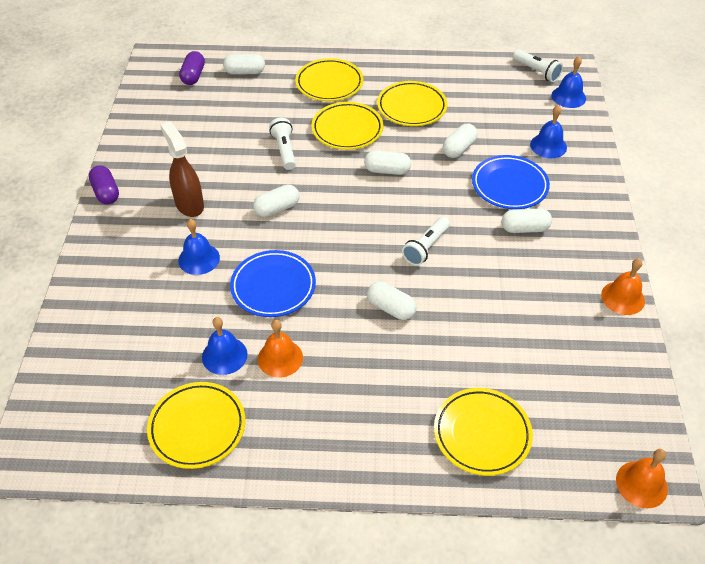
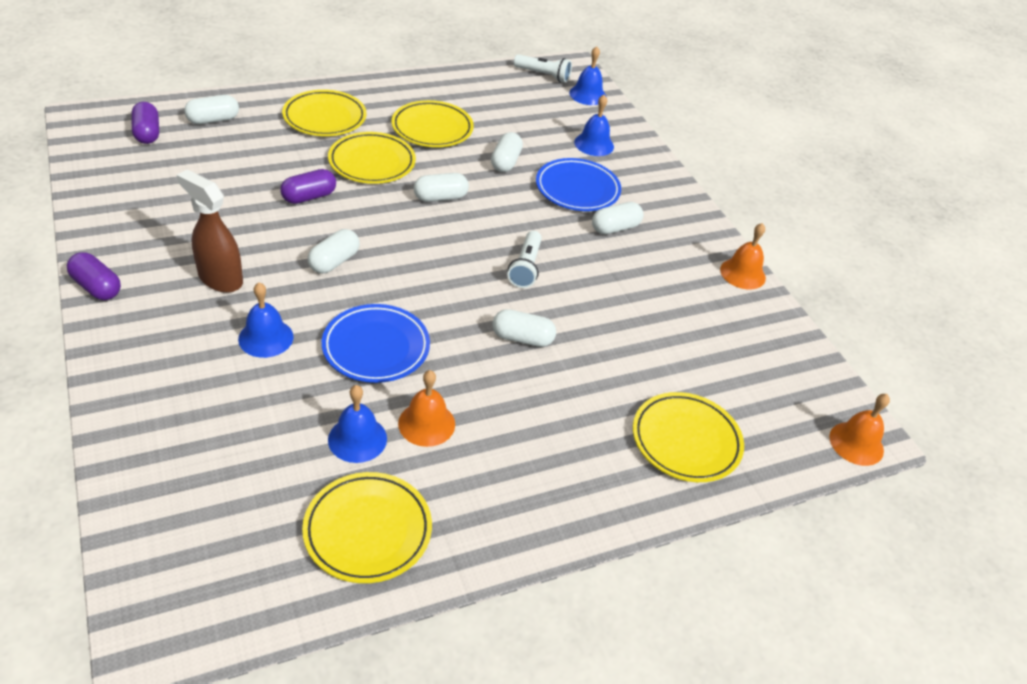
camera: 30 degrees left, 5 degrees down
(284, 150) = (309, 197): white flashlight -> purple capsule

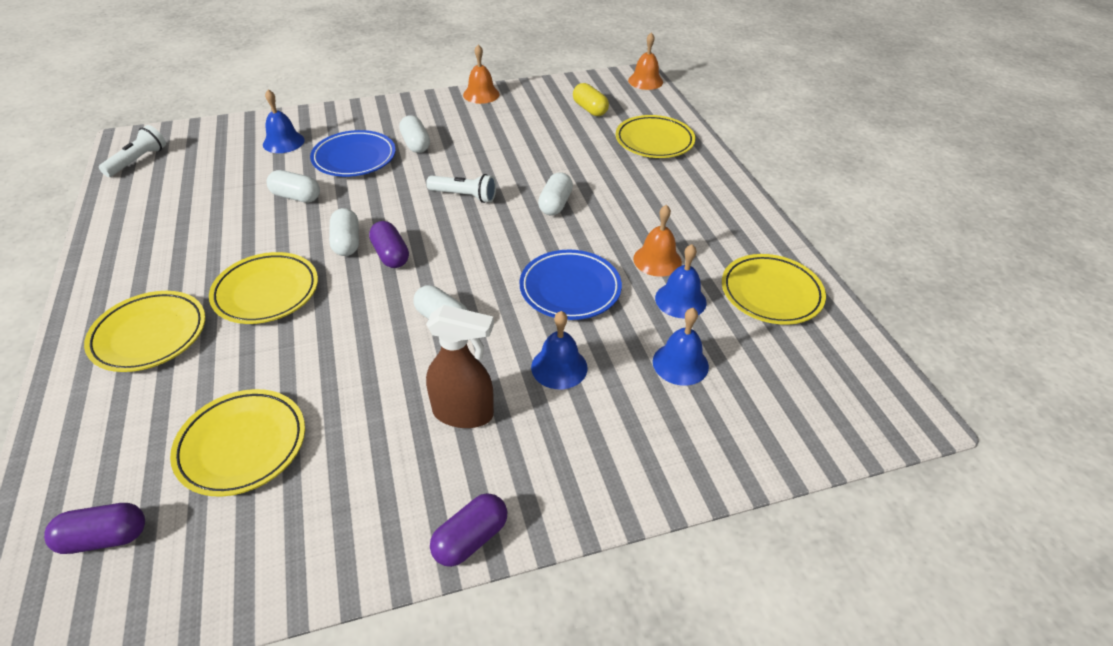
camera: 80 degrees left, 0 degrees up
(213, 120) = (101, 455): white capsule -> none
(220, 279) = (463, 413): brown spray bottle -> brown spray bottle turned 120 degrees counterclockwise
(309, 197) = (321, 343): purple capsule -> purple capsule (391, 255)
(432, 129) = (213, 244): yellow plate -> yellow plate (242, 445)
(587, 95) = (192, 137): blue bell -> blue bell (680, 363)
(746, 375) = (590, 109): none -> yellow capsule

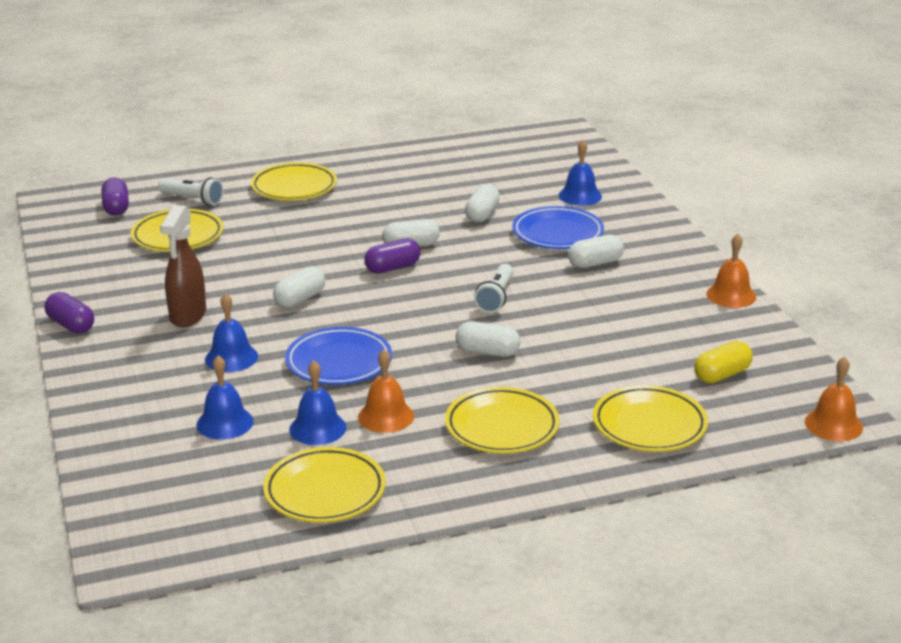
camera: 90 degrees right, 15 degrees down
(138, 161) = (530, 140): white flashlight -> white flashlight (192, 199)
(266, 292) = (341, 221): yellow plate -> yellow plate (502, 427)

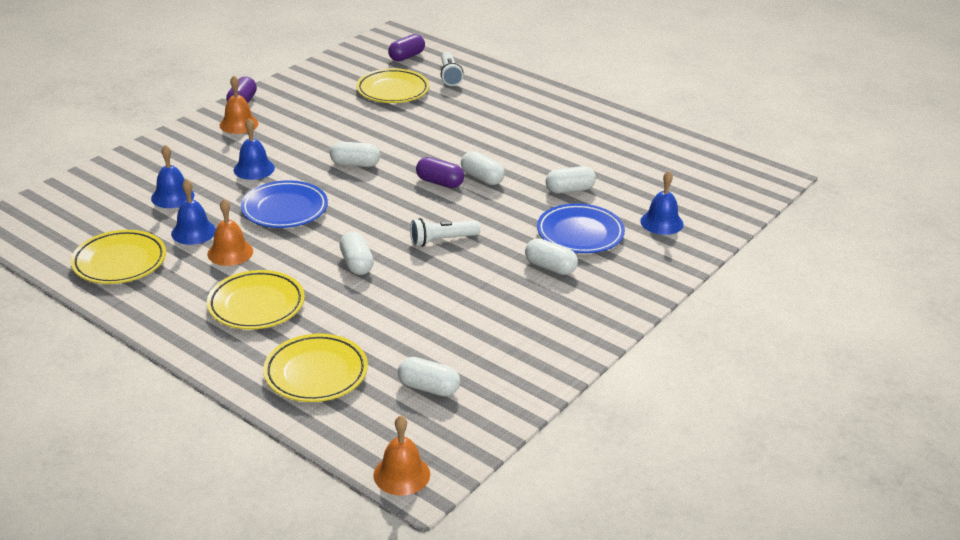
camera: 55 degrees right, 5 degrees up
(187, 316) = (292, 134): brown spray bottle -> none
(294, 187) = (515, 103): yellow plate -> none
(722, 375) = (428, 388): yellow capsule -> white capsule
(731, 295) = (573, 353): orange bell -> orange bell (239, 124)

